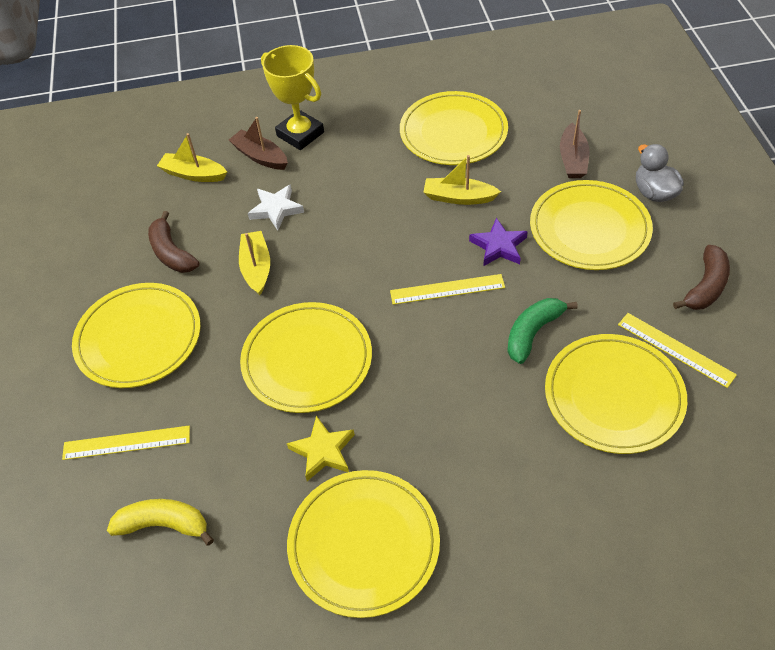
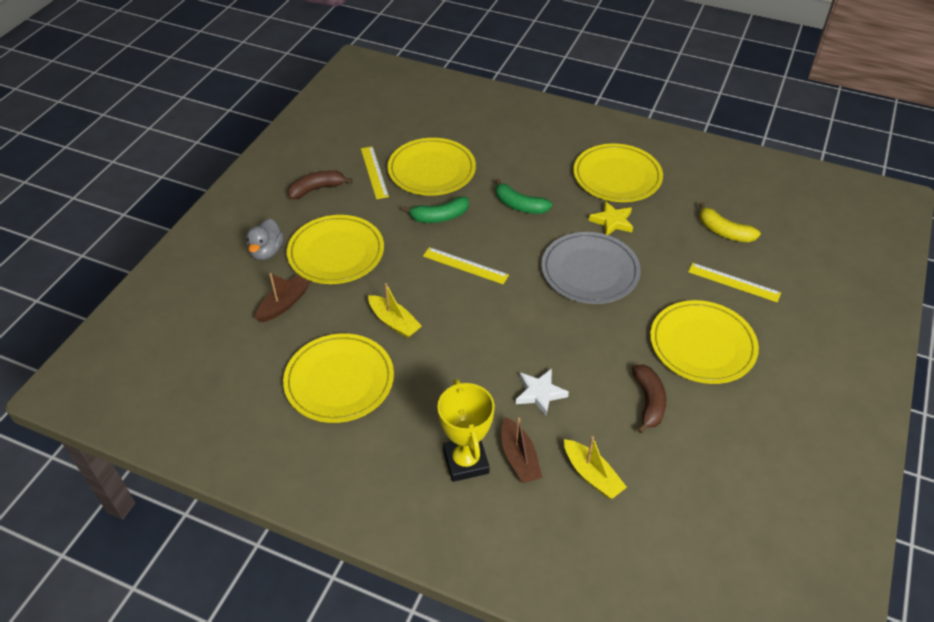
camera: 150 degrees left, 5 degrees down
(256, 268) = (586, 351): yellow boat -> none
(307, 360) = (590, 271): yellow plate -> grey plate
(456, 407) = (519, 205): none -> green banana
(499, 246) = (405, 273): purple star -> none

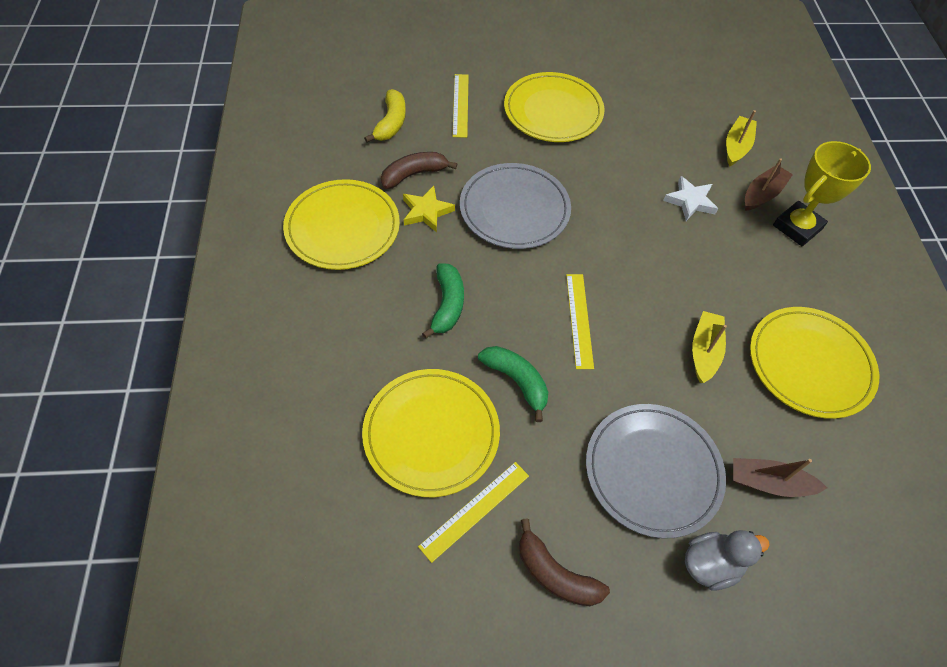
camera: 120 degrees left, 10 degrees up
(336, 253) = (653, 471): yellow plate -> grey plate
(648, 402) = (640, 131): brown banana -> brown banana (414, 175)

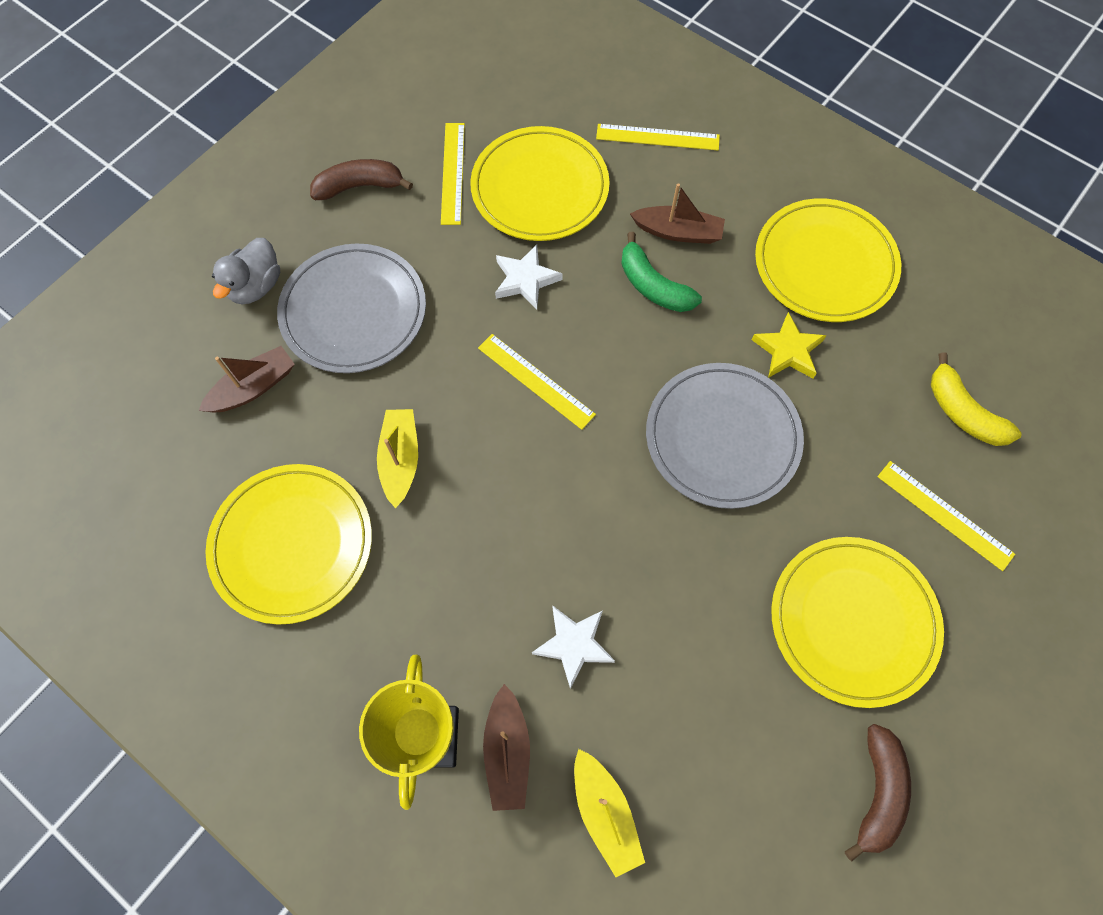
camera: 135 degrees right, 10 degrees up
(310, 389) = (657, 137): none -> yellow ruler
(390, 319) = (678, 232): none -> brown boat
(414, 175) = (854, 377): brown banana -> brown banana (877, 792)
(516, 381) = (525, 280): green banana -> white star
(704, 351) = (400, 459): yellow boat -> yellow boat turned 150 degrees counterclockwise

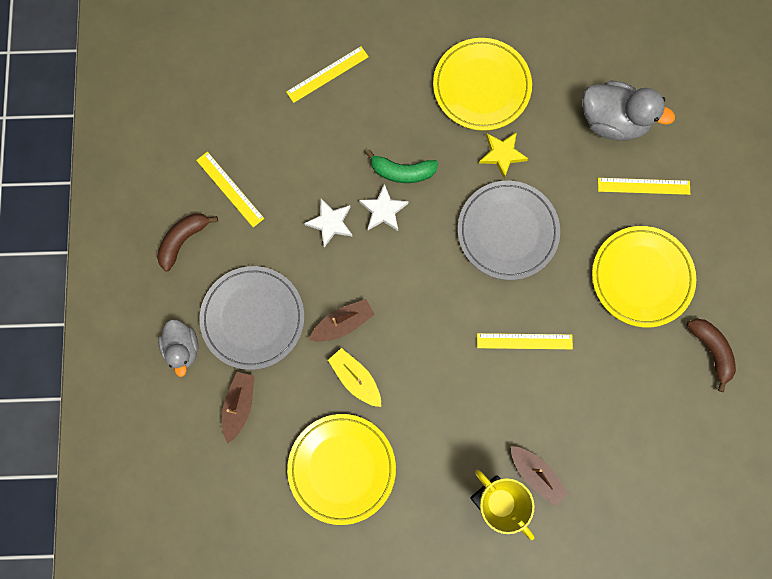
camera: 40 degrees left, 10 degrees up
(536, 381) = (387, 277): yellow ruler -> yellow ruler (524, 341)
(540, 188) = (289, 160): yellow plate -> none
(574, 644) = (524, 398): white star -> white star (383, 210)
(605, 813) = (602, 463): yellow boat -> none
(678, 232) = (388, 127): brown boat -> brown boat (343, 323)
(962, 412) = (613, 121): yellow banana -> grey duck

